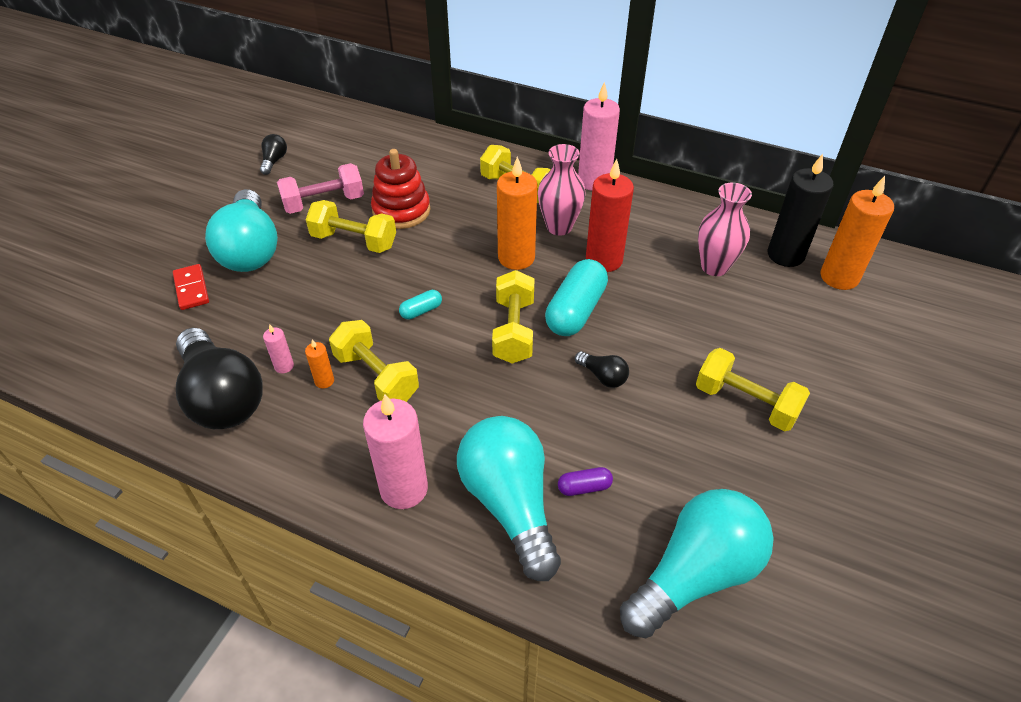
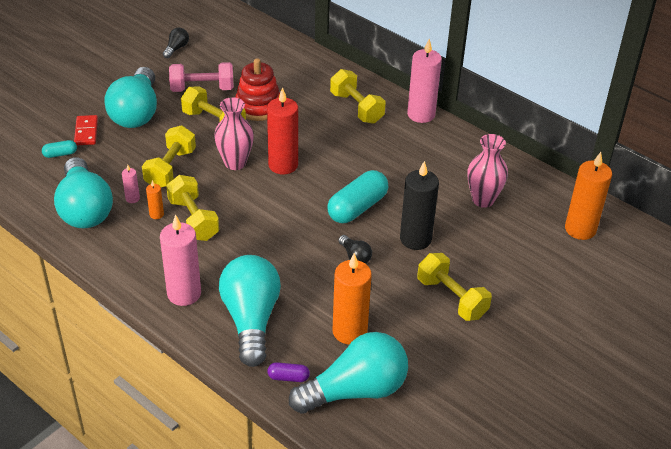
camera: 15 degrees right, 5 degrees down
(222, 397) = (84, 209): black light bulb -> turquoise light bulb
(421, 311) = (243, 183): turquoise capsule -> turquoise capsule (60, 154)
(514, 330) = (304, 211): yellow dumbbell -> yellow dumbbell (170, 169)
(516, 258) = (330, 160): orange candle -> orange candle (349, 331)
(559, 227) = (375, 144): pink vase -> pink vase (235, 163)
(584, 487) = (306, 322): purple capsule -> purple capsule (288, 377)
(604, 260) = (397, 176): red candle -> red candle (283, 165)
(785, 255) = (546, 203): black candle -> black candle (415, 239)

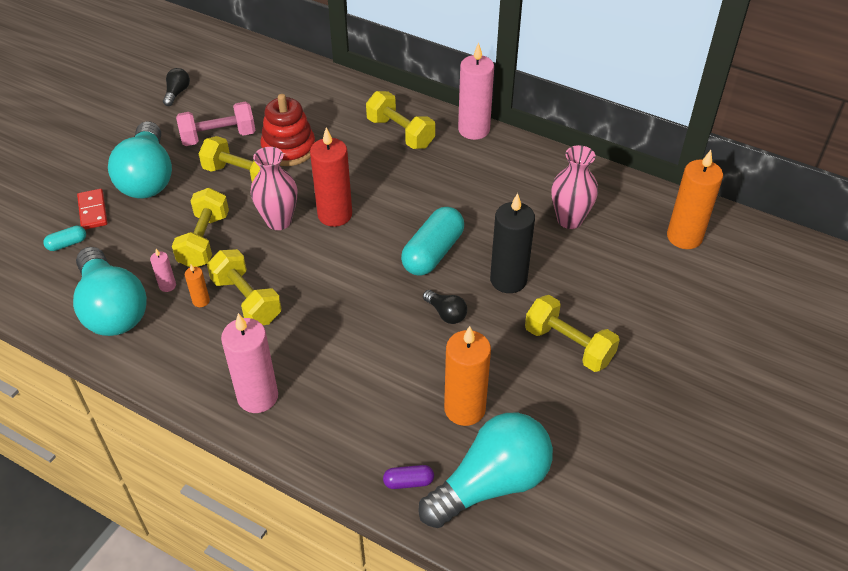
camera: 10 degrees left, 5 degrees up
(251, 320) = (346, 416): turquoise light bulb -> none

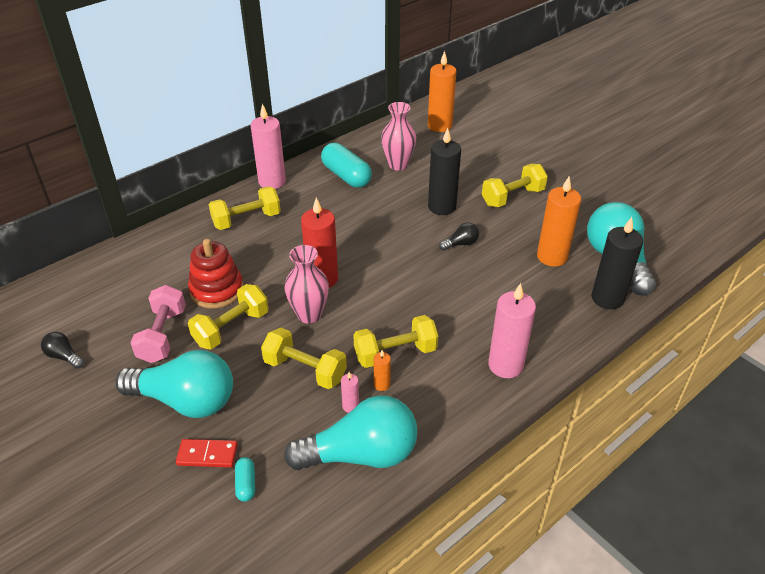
camera: 70 degrees left, 5 degrees down
(408, 482) = (607, 298): purple capsule -> black candle
(433, 253) = (396, 235): turquoise capsule -> turquoise capsule (346, 176)

